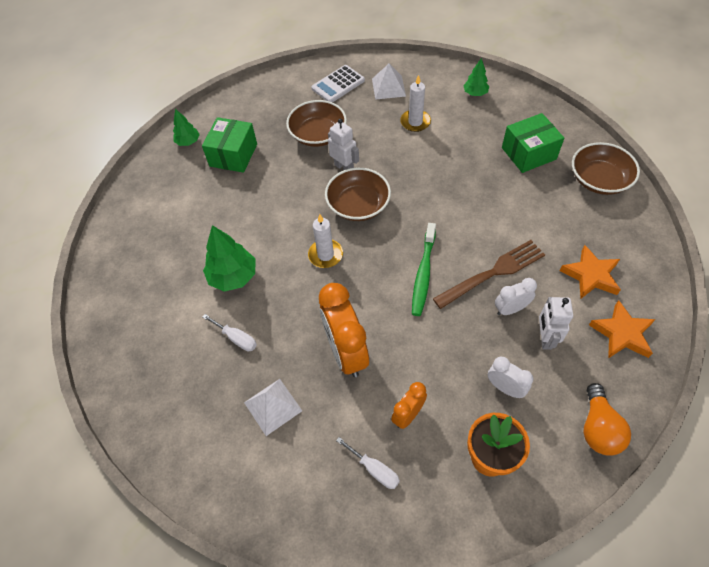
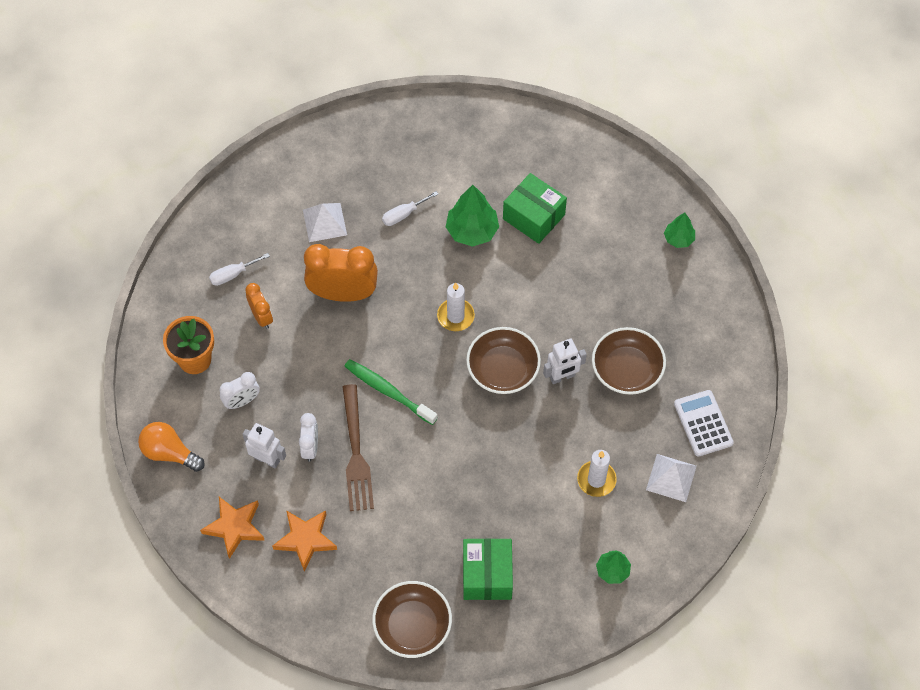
camera: 110 degrees right, 5 degrees up
(233, 155) = (635, 276): green box -> green box (533, 217)

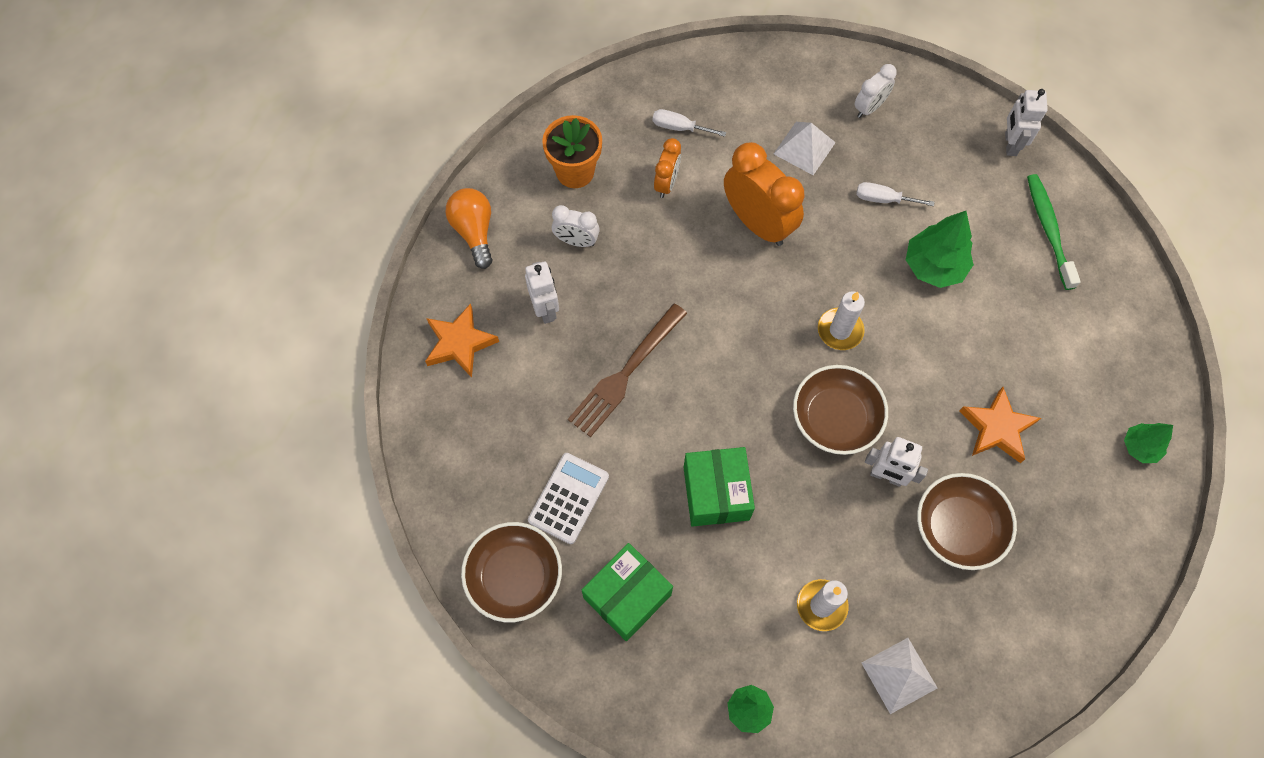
camera: 45 degrees right, 5 degrees up
(305, 539) = (505, 409): orange star -> orange star (997, 428)
(310, 447) = (592, 332): white clock -> white clock (869, 108)
(388, 391) = (709, 344): green toothbrush -> green toothbrush (1048, 230)
(445, 117) = (1010, 144): none -> white robot
(533, 217) = (1007, 303): green box -> green box (716, 493)
(703, 423) = (986, 652): white calculator -> white calculator (568, 498)

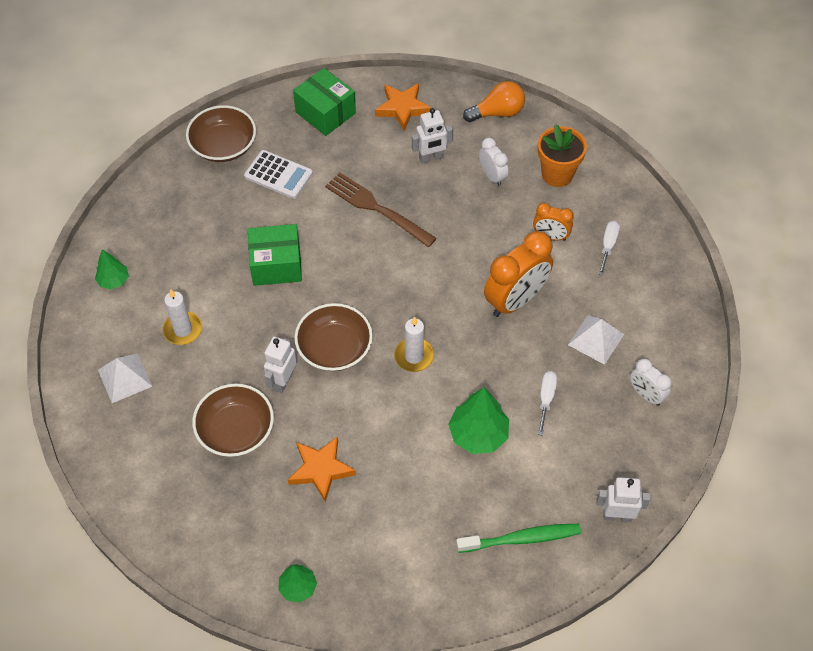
camera: 90 degrees right, 10 degrees down
(576, 241) = (492, 176): white clock -> white clock turned 135 degrees clockwise
(627, 596) = (203, 210): green box -> green box (325, 113)

